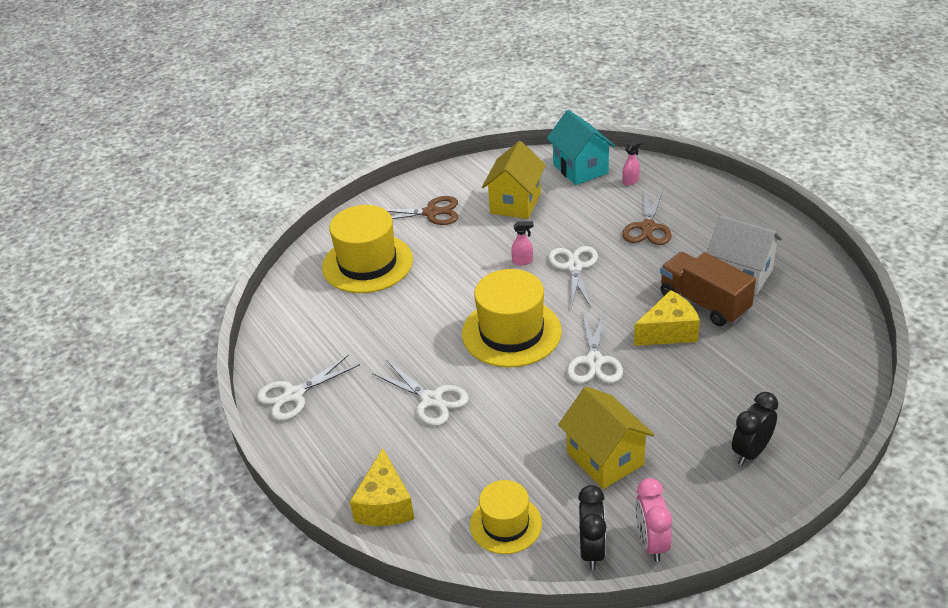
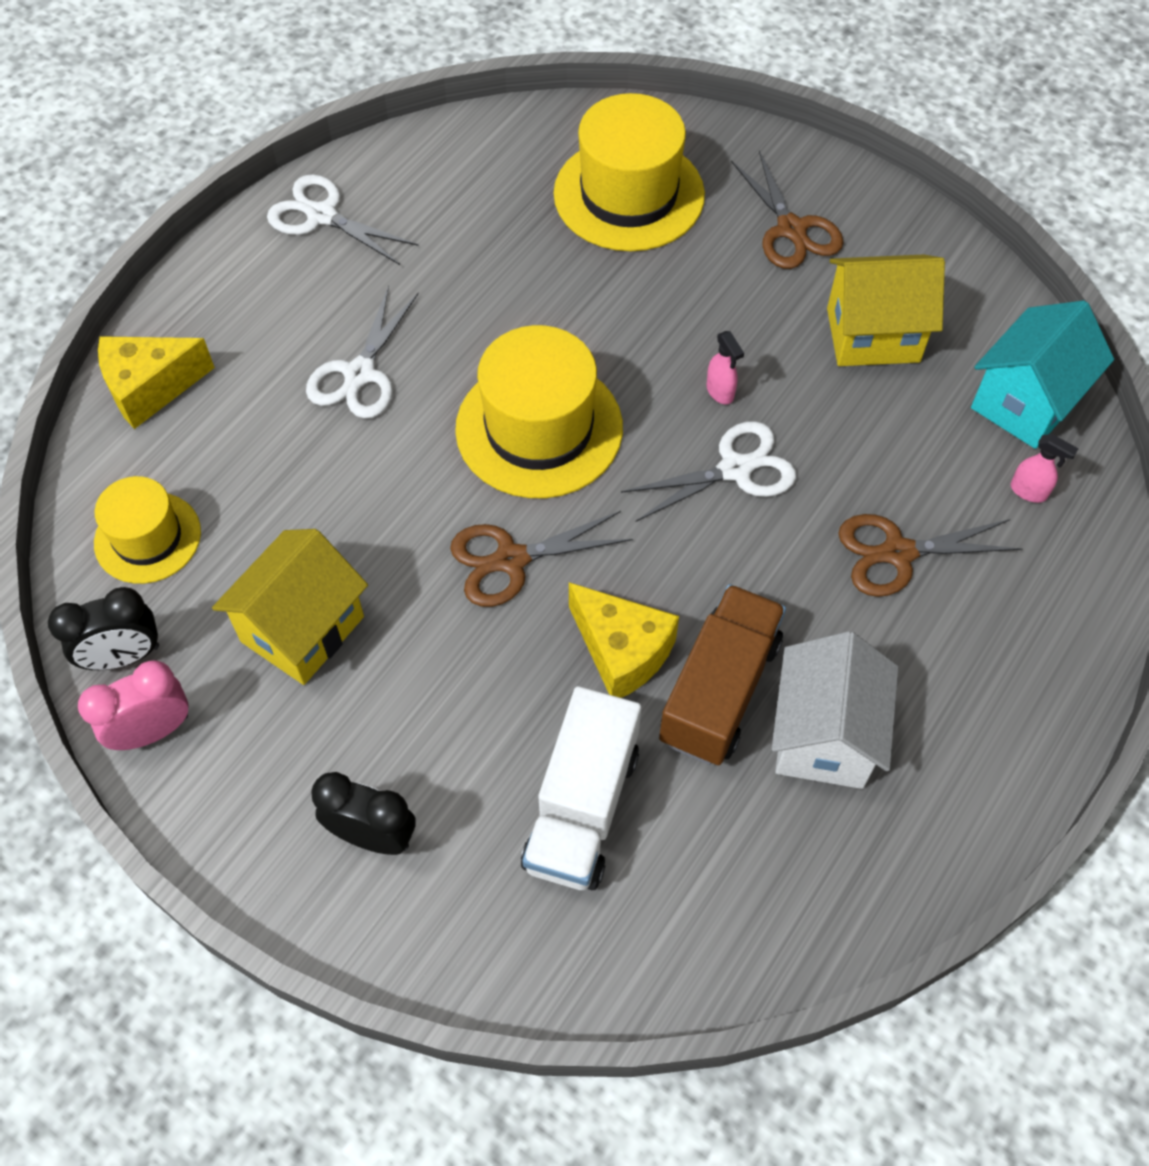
camera: 65 degrees right, 20 degrees up
(594, 361) = (511, 560): white scissors -> brown scissors
(756, 366) = (582, 808): none -> white truck

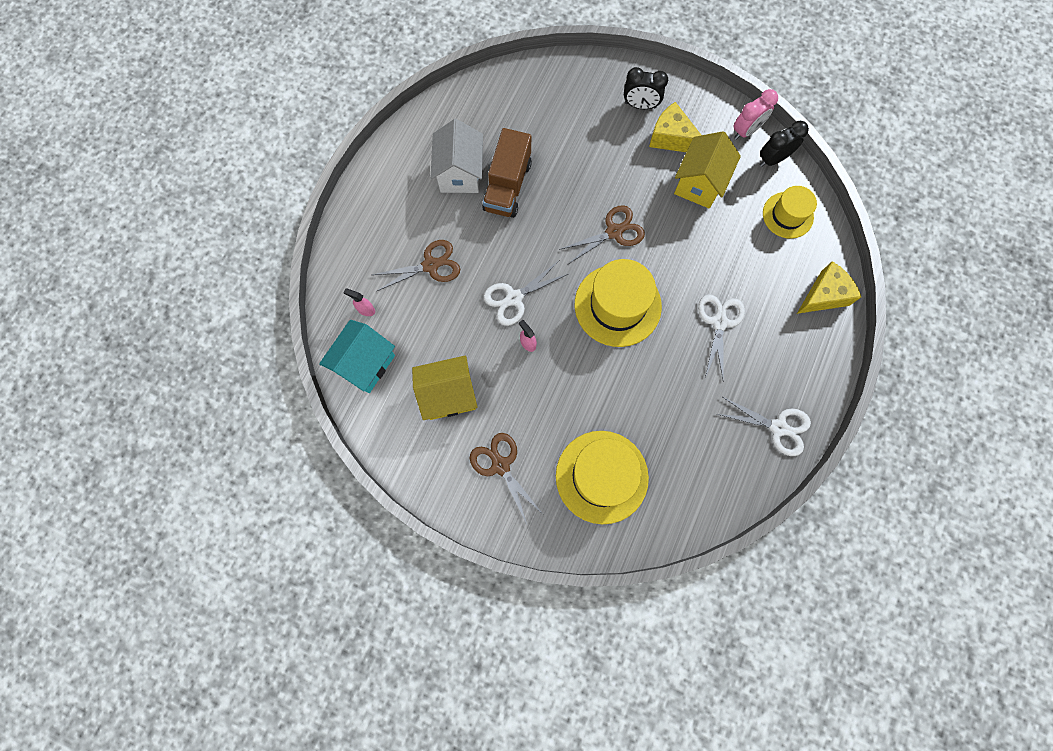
camera: 170 degrees right, 15 degrees up
(582, 808) = (558, 129): white truck -> none
(621, 651) = (554, 196): yellow cheese -> yellow cheese (671, 138)

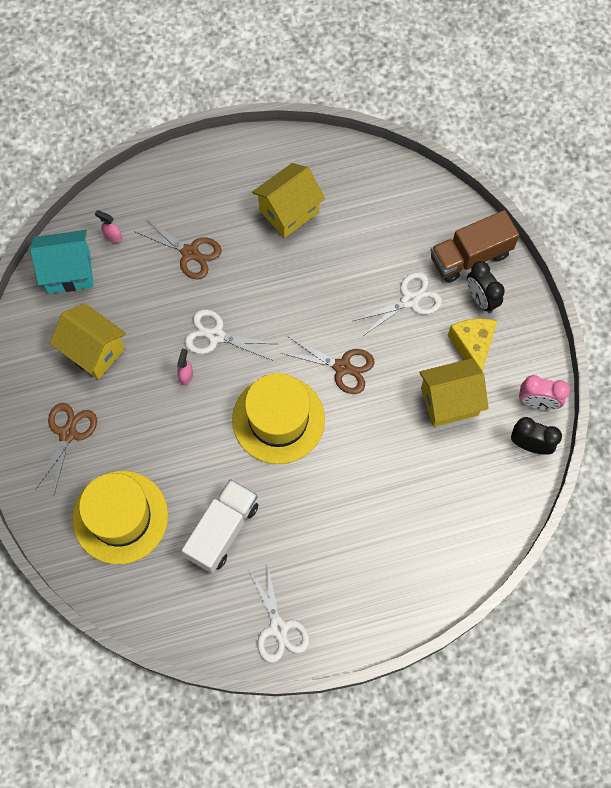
camera: 50 degrees right, 5 degrees down
(366, 310) = (112, 236): pink spray bottle -> pink spray bottle turned 45 degrees counterclockwise
(460, 173) = (289, 211): white house -> yellow house
(507, 186) = (310, 254): brown truck -> brown truck (470, 256)
(672, 410) = (222, 531): none -> white truck
(719, 322) = (333, 511): white scissors -> white scissors (409, 300)
(787, 215) = (486, 496): yellow hat -> none
(823, 295) = (434, 581): yellow cheese -> none

